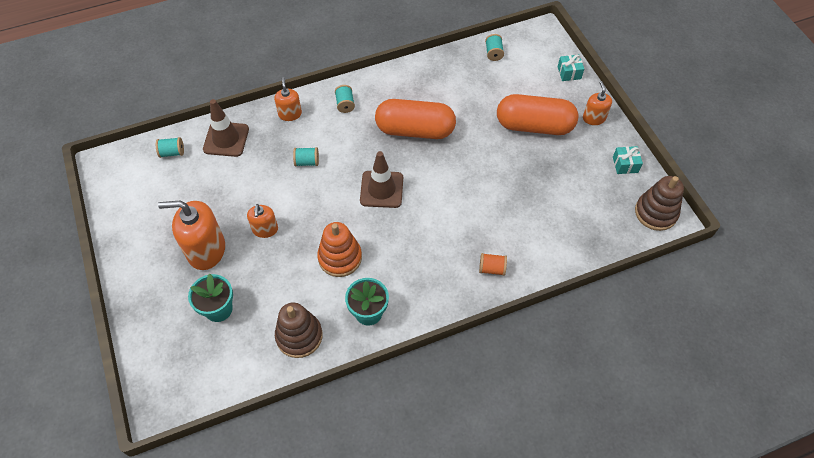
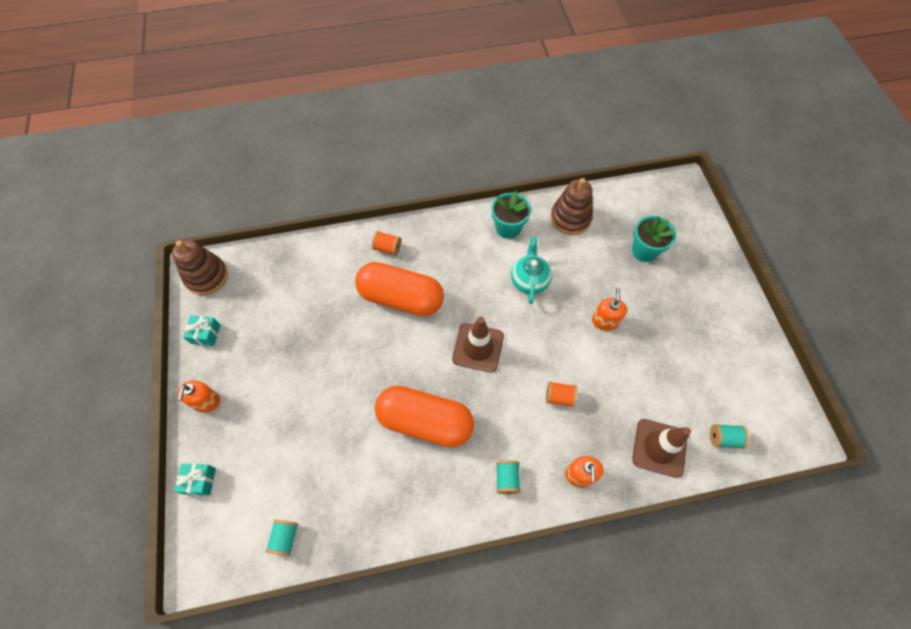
camera: 170 degrees left, 5 degrees up
(206, 250) = (664, 308): orange soap dispenser -> none
(307, 162) = (559, 397): turquoise spool -> orange spool
(340, 258) = (529, 280): orange stacking toy -> turquoise teapot
(534, 126) = (281, 403): orange capsule -> orange capsule (401, 298)

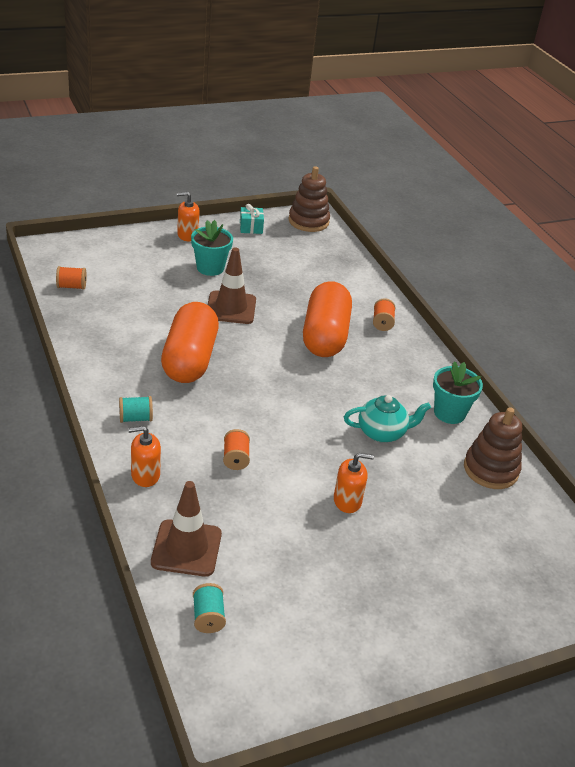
camera: 75 degrees right, 25 degrees down
(200, 481) = (118, 240): turquoise gift -> none
(285, 538) = (71, 286): turquoise spool -> orange spool
(478, 347) = (281, 393): brown traffic cone -> brown traffic cone (231, 308)
(644, 251) = (471, 545): turquoise flower pot -> turquoise flower pot (210, 268)

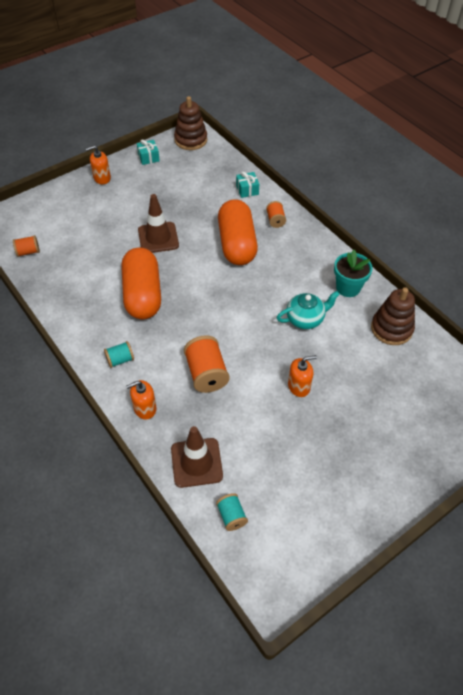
camera: 10 degrees left, 15 degrees up
(210, 268) = (130, 204): turquoise flower pot -> none
(235, 458) = (206, 374): orange spool -> orange spool, size x1.77
(358, 285) = (247, 190): none -> turquoise gift

